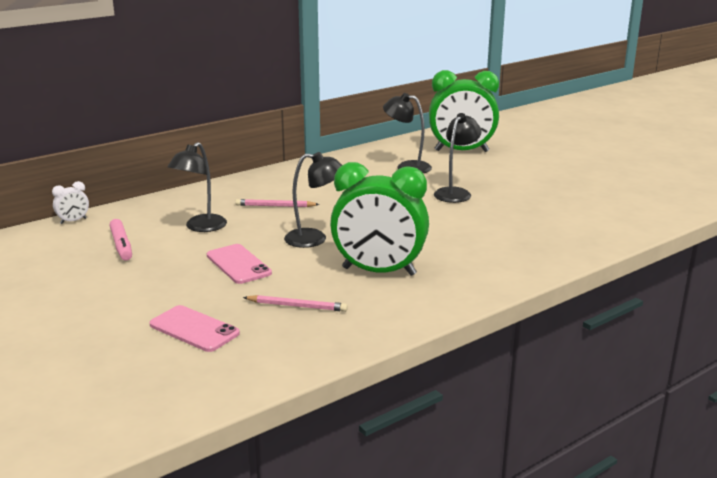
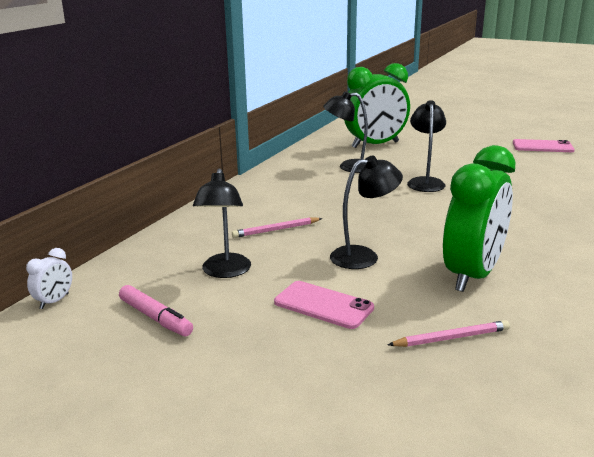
camera: 25 degrees left, 0 degrees up
(194, 329) = (381, 405): pink phone -> pink phone (542, 147)
(379, 271) = (473, 275): green clock -> green clock turned 45 degrees counterclockwise

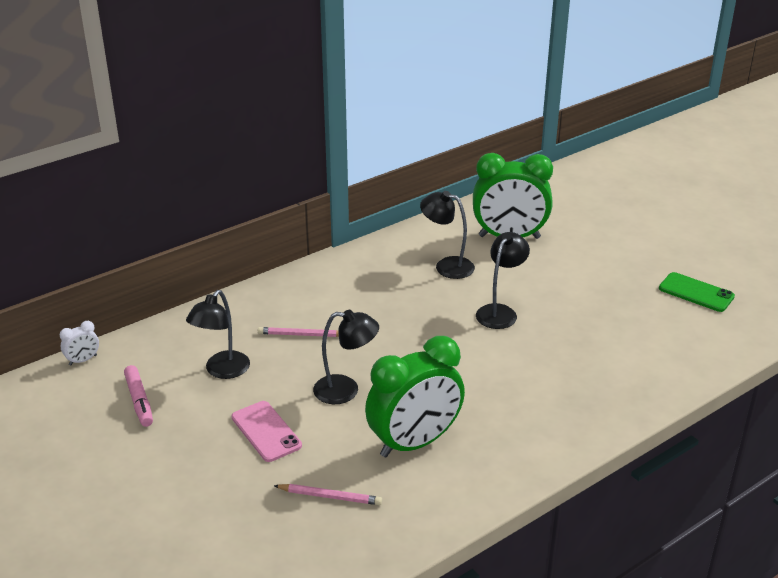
camera: 25 degrees right, 10 degrees up
(542, 147) = (696, 292): pink phone -> green phone

